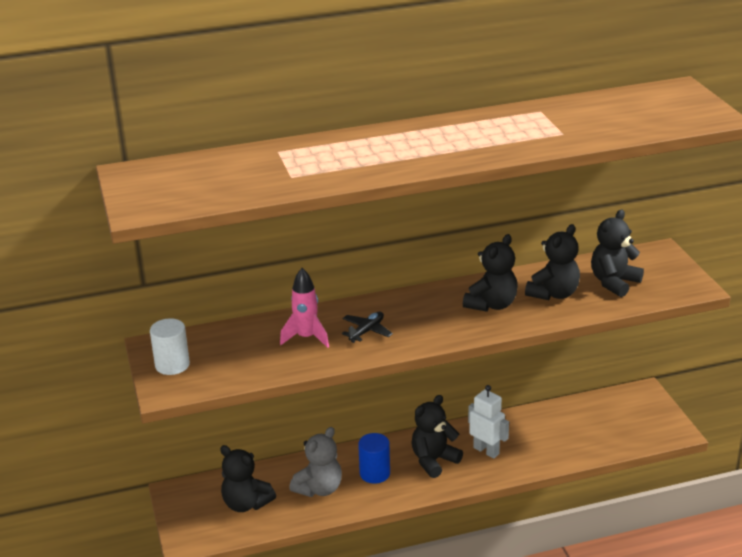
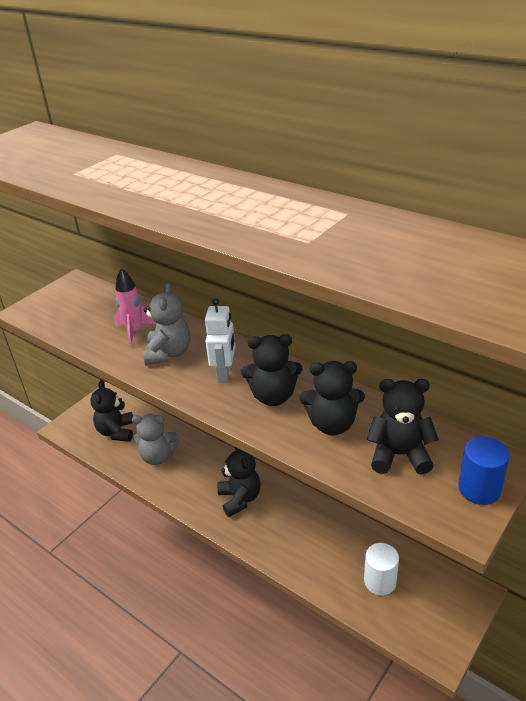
camera: 55 degrees right, 5 degrees up
(172, 365) = (56, 299): white cylinder -> white cylinder (380, 581)
(366, 331) = (168, 353): black plane -> grey teddy bear
(375, 473) = (197, 475): blue cylinder -> blue cylinder (479, 489)
(434, 460) = (240, 499): black teddy bear -> black teddy bear turned 60 degrees clockwise
(486, 451) = (280, 523): white robot -> white robot (225, 374)

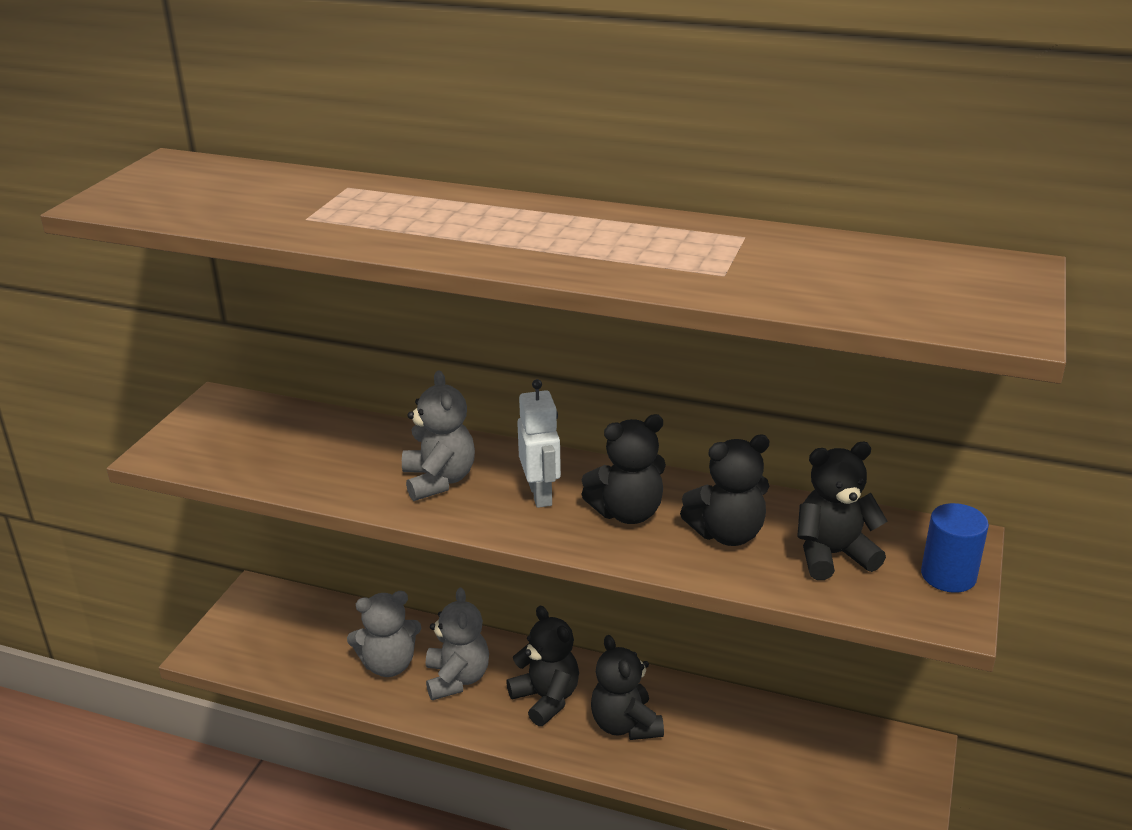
camera: 20 degrees left, 5 degrees down
(116, 432) = (301, 641): black teddy bear -> black teddy bear (625, 725)
(135, 332) = (367, 459): pink rocket -> none
(193, 474) = (457, 679): none -> grey teddy bear
(380, 581) = (793, 763): white cylinder -> none

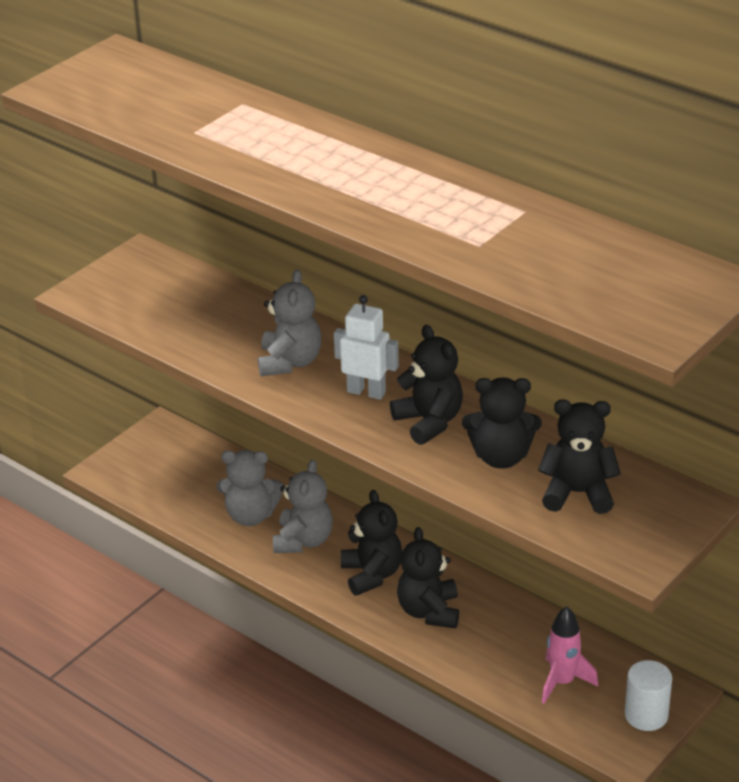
camera: 20 degrees right, 5 degrees up
(541, 495) = (366, 392): white robot -> white robot turned 75 degrees counterclockwise
(627, 512) = (429, 422): black teddy bear -> black teddy bear turned 120 degrees counterclockwise
(801, 768) = (562, 682): none -> pink rocket
(903, 783) = (646, 715): none -> white cylinder
(948, 575) = (663, 531): blue cylinder -> none

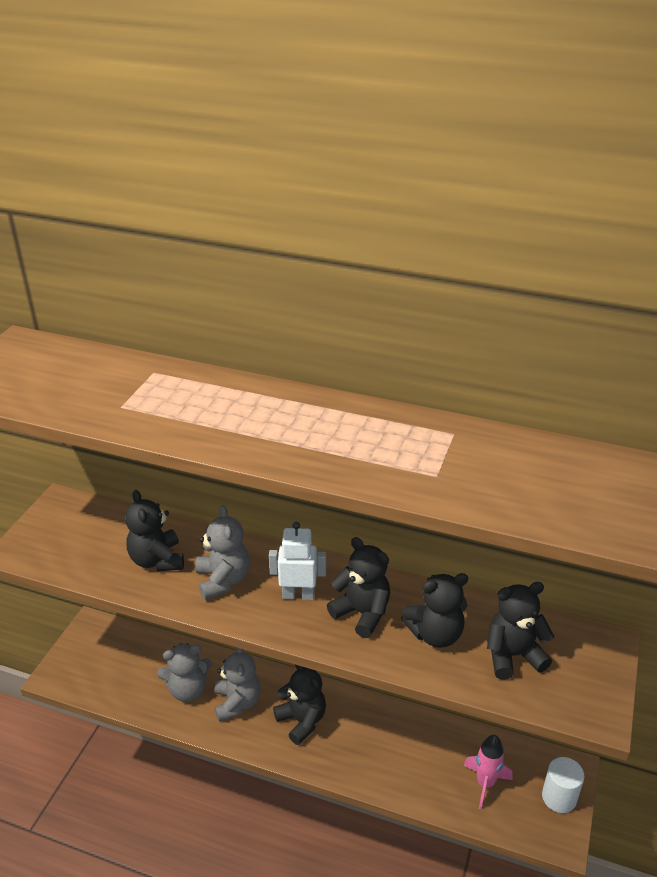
camera: 20 degrees left, 0 degrees up
(429, 611) = (359, 744): black teddy bear -> black teddy bear (157, 560)

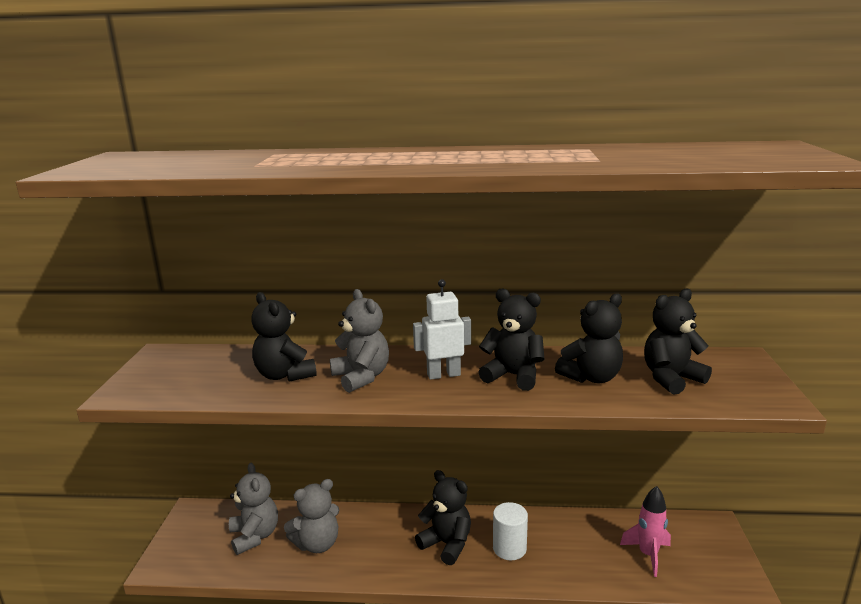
camera: 15 degrees left, 15 degrees down
(237, 702) = (374, 543): grey teddy bear -> grey teddy bear (255, 536)
(559, 797) = (719, 550): white cylinder -> white cylinder (509, 548)

